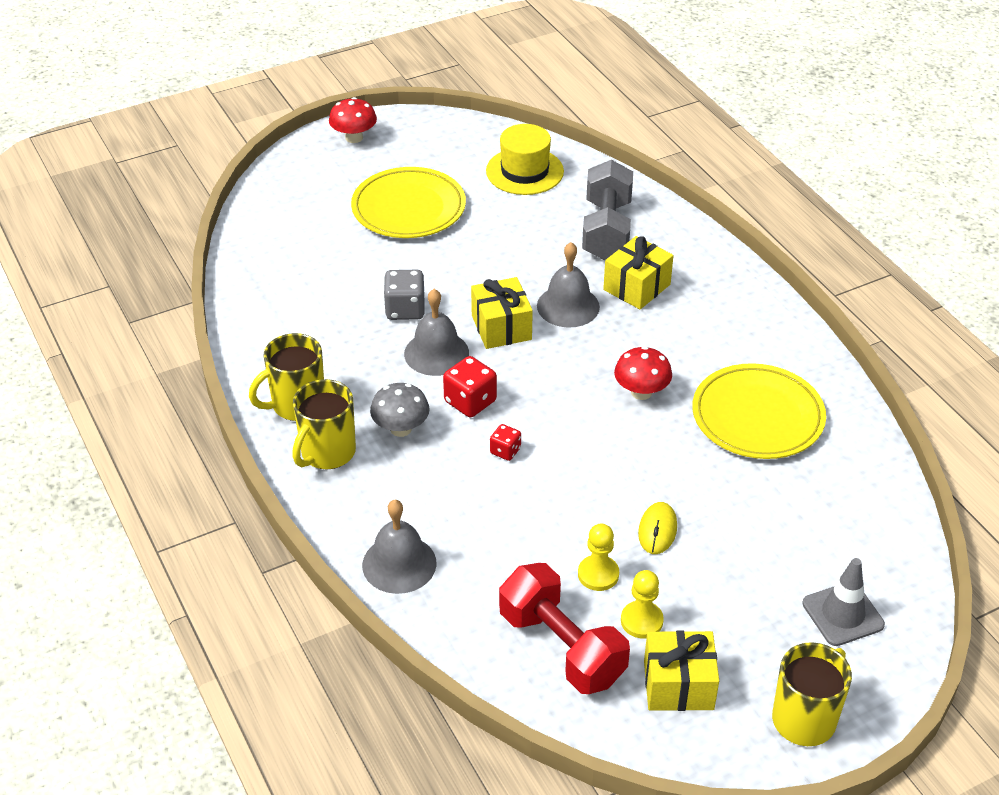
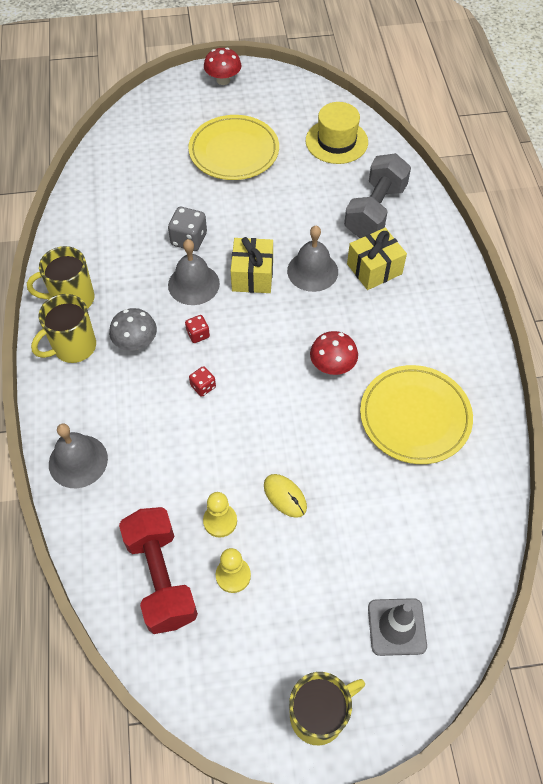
camera: 20 degrees right, 15 degrees up
(470, 401) = (198, 334): red dice -> red dice, size x0.59
(657, 530) = (285, 496): yellow mouse -> yellow mouse turned 75 degrees counterclockwise
(678, 685) = (233, 645): yellow gift -> none

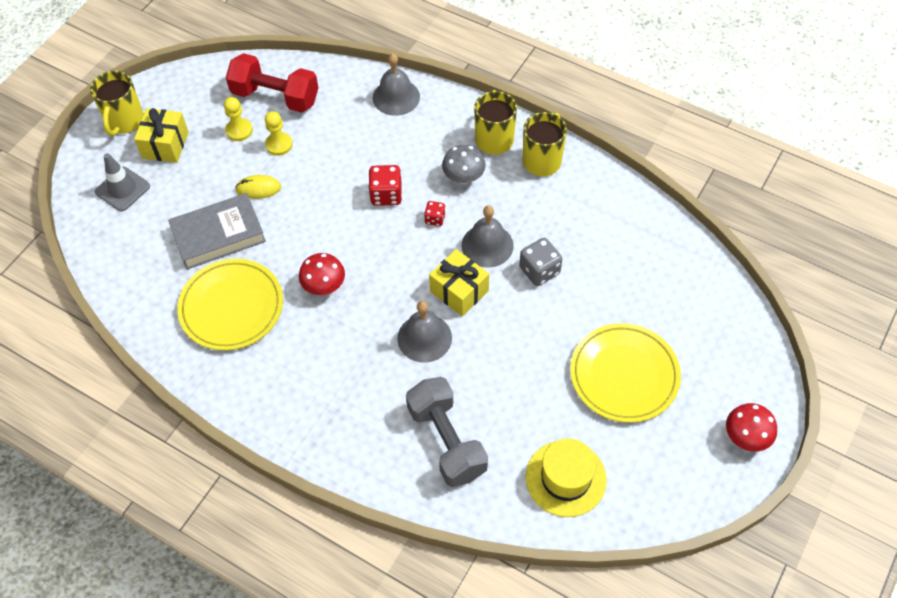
camera: 130 degrees right, 0 degrees up
(203, 386) = (386, 195): red dice -> red dice, size x1.70
(362, 487) = (218, 235): none -> grey book
(374, 269) = (383, 386): yellow gift -> yellow gift (165, 145)

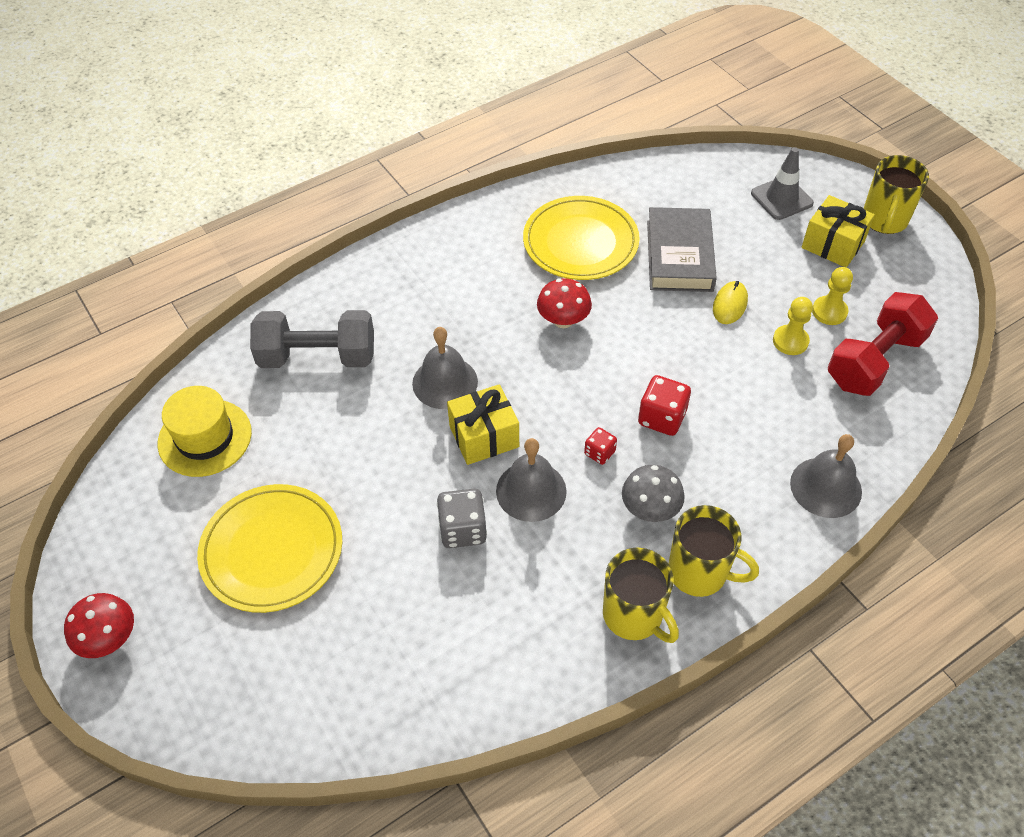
camera: 115 degrees right, 5 degrees down
(125, 121) = (884, 220): yellow mug -> yellow mug turned 105 degrees counterclockwise

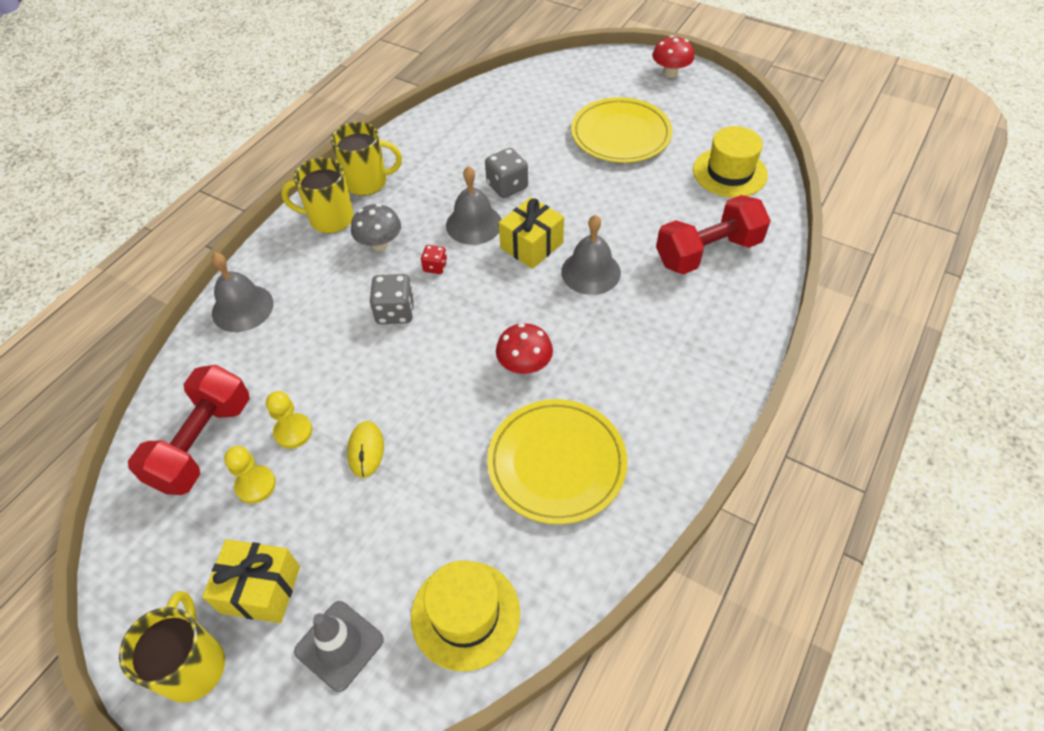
camera: 155 degrees right, 0 degrees up
(318, 357) = (708, 252): grey dumbbell -> red dumbbell
(634, 615) = (367, 182): yellow mug -> yellow mug turned 150 degrees clockwise
(662, 418) = (395, 312): red dice -> grey dice
(679, 255) = (441, 492): grey book -> none
(691, 185) = (465, 614): none -> yellow hat

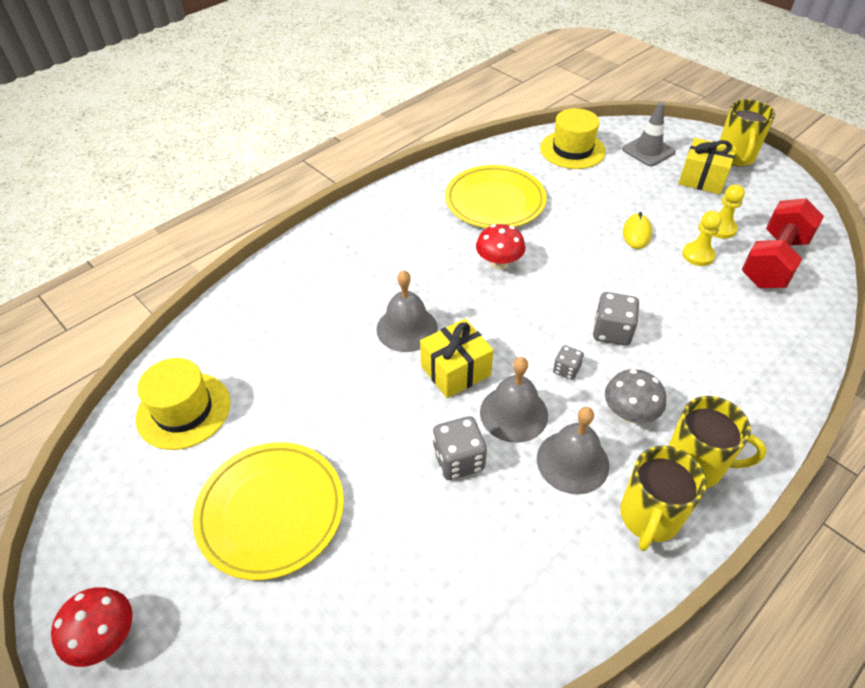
camera: 165 degrees left, 5 degrees down
(242, 308) = (777, 370): grey bell -> grey bell (572, 461)
(367, 182) = (649, 517): yellow mug -> yellow mug turned 75 degrees counterclockwise
(435, 267) = (566, 370): red dice -> grey dice
(708, 252) = (282, 322): red dumbbell -> none

